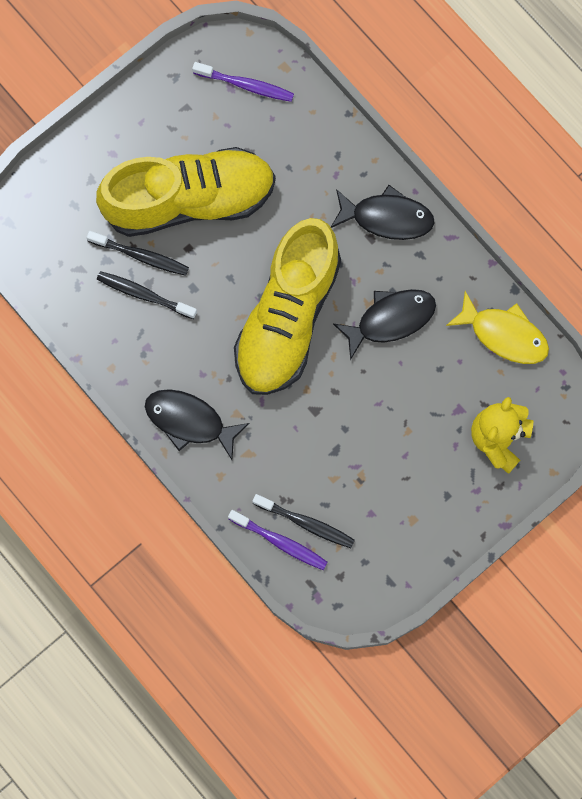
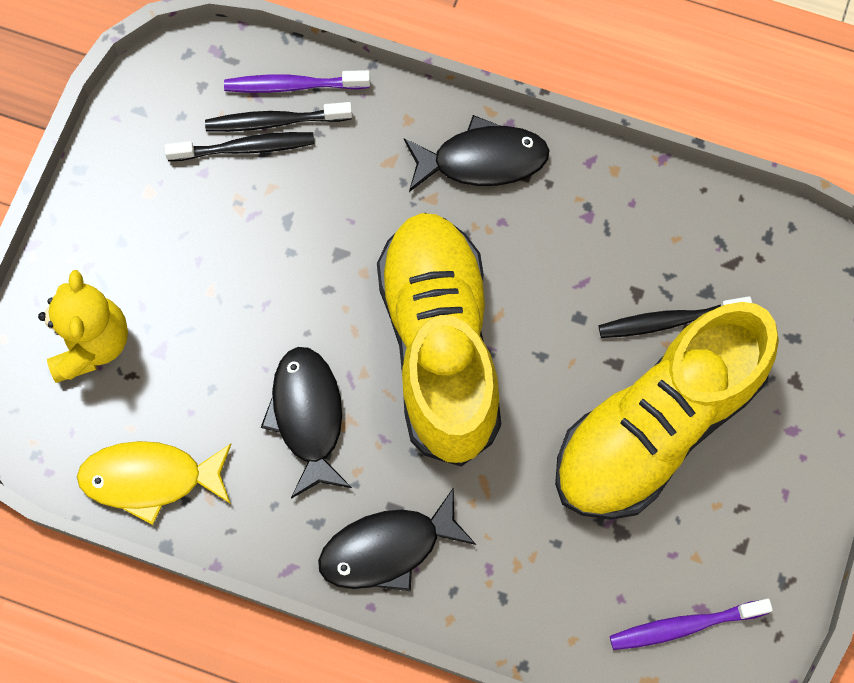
camera: 150 degrees right, 5 degrees down
(144, 294) = (633, 276): black toothbrush -> black toothbrush (245, 148)
(390, 319) = (308, 416): black fish -> black fish turned 135 degrees clockwise

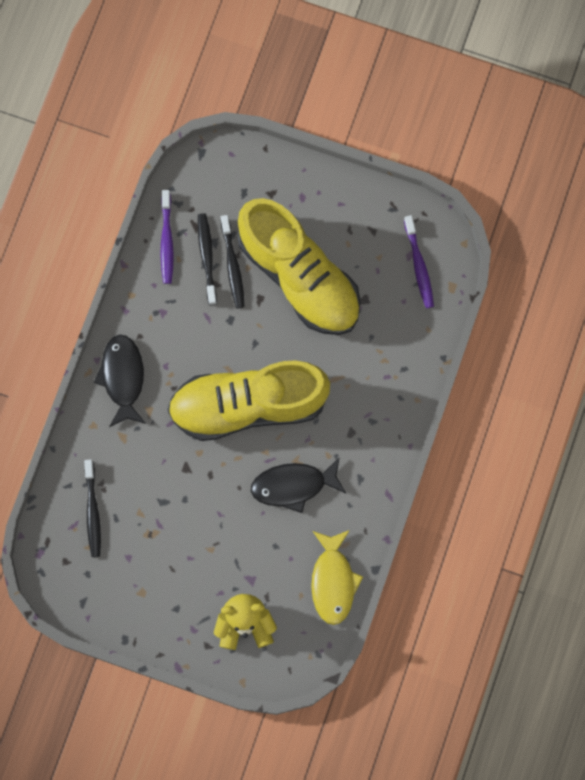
camera: 90 degrees left, 5 degrees up
(245, 148) = (111, 531): black toothbrush -> black toothbrush (207, 257)
(293, 85) = (66, 500): purple toothbrush -> purple toothbrush (166, 241)
(387, 548) = (375, 436): black fish -> none

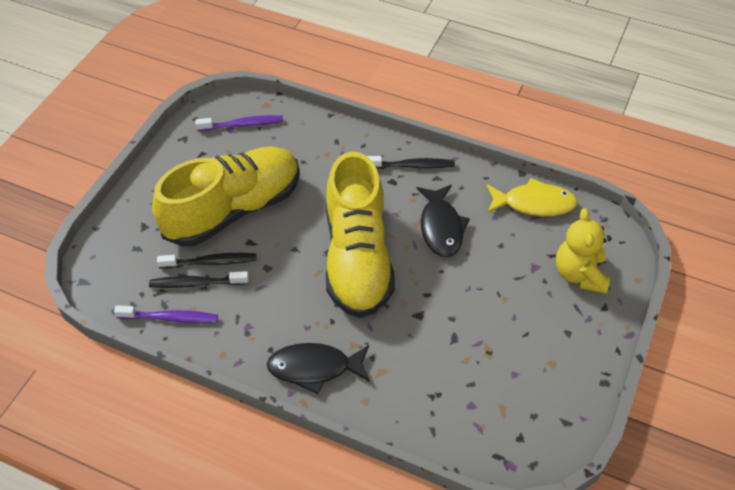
camera: 85 degrees left, 25 degrees down
(92, 511) = (463, 406): black toothbrush -> black toothbrush (412, 166)

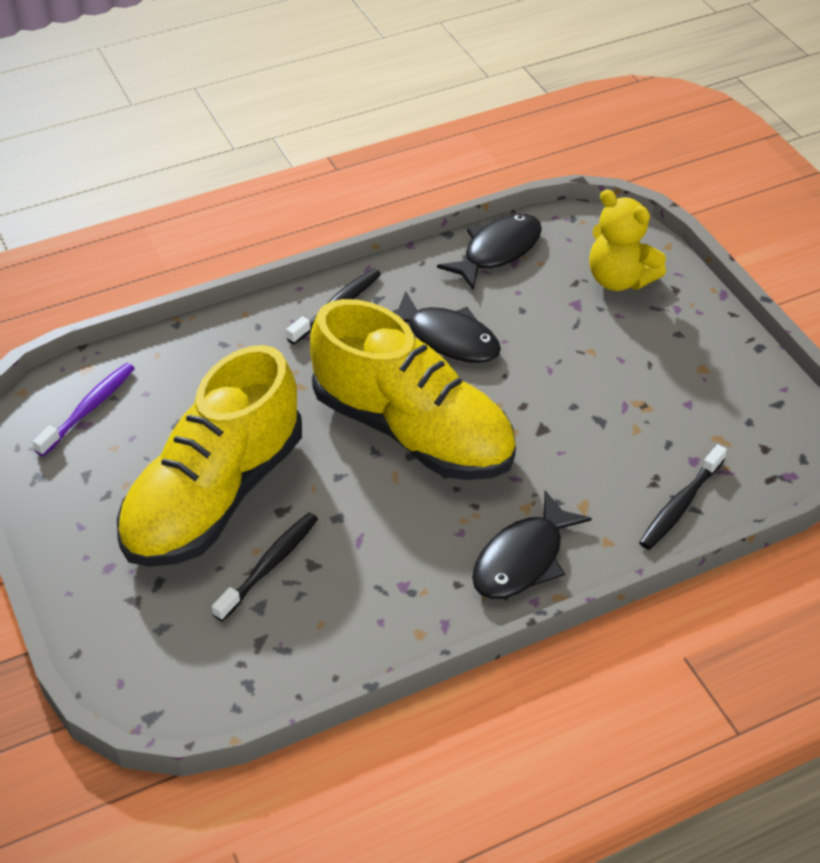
camera: 50 degrees left, 5 degrees down
(170, 318) = (310, 655): purple toothbrush -> none
(197, 283) = (287, 597): black toothbrush -> black toothbrush (680, 504)
(234, 209) = (214, 496): yellow shoe -> yellow shoe turned 150 degrees counterclockwise
(534, 203) = (497, 251): yellow fish -> black fish

